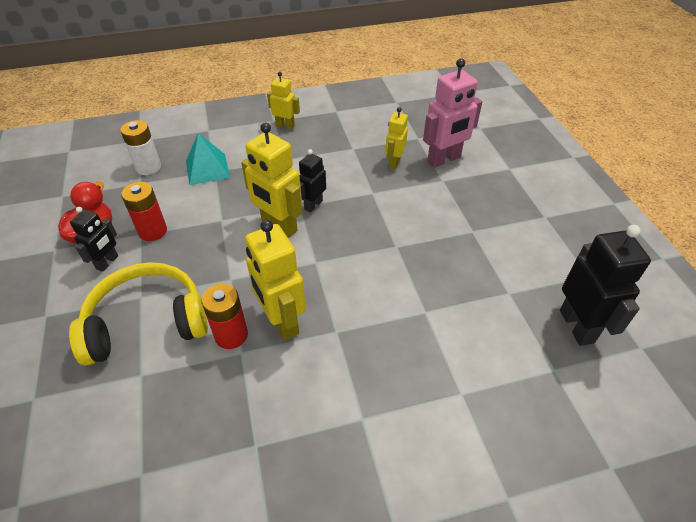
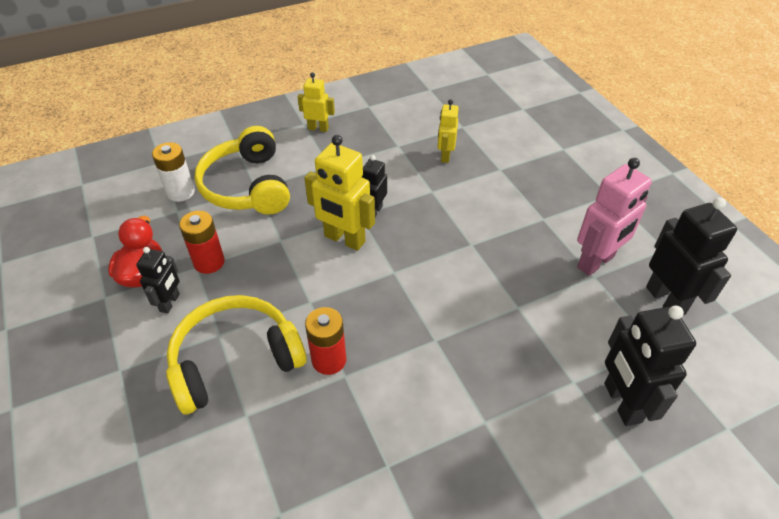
camera: 10 degrees left, 0 degrees up
(207, 169) = (247, 186): turquoise pyramid -> yellow headphones
(282, 321) = (377, 338): yellow robot -> none
(444, 159) = (495, 147): pink robot -> pink robot (596, 262)
(505, 422) = (621, 402): none -> black robot

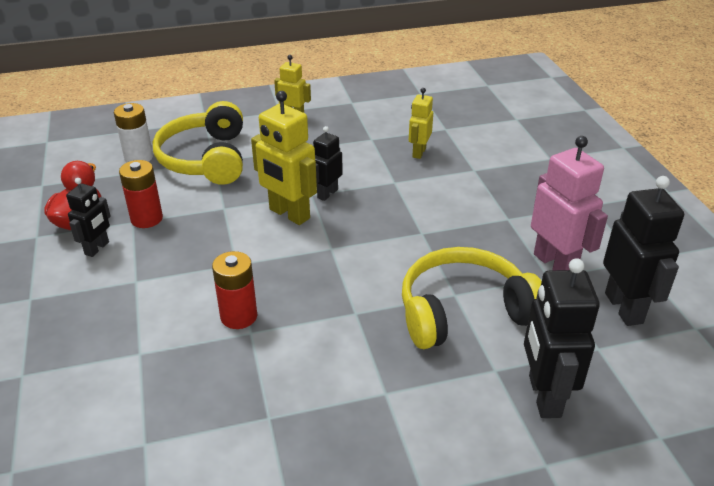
camera: 10 degrees right, 10 degrees down
(235, 360) = (144, 305): yellow headphones -> yellow headphones (464, 311)
(596, 262) = (555, 264): pink robot -> pink robot turned 90 degrees counterclockwise

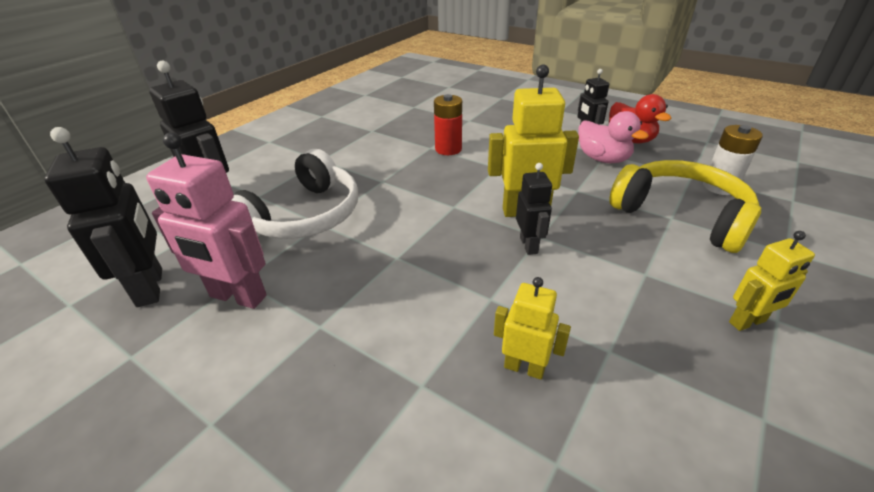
camera: 140 degrees right, 0 degrees up
(146, 219) = (603, 159): red battery -> pink duck
(418, 152) = (524, 368): yellow robot -> yellow robot turned 45 degrees counterclockwise
(464, 311) = (304, 216): yellow headphones -> white headphones
(624, 308) = (151, 287): black robot -> black robot turned 150 degrees counterclockwise

